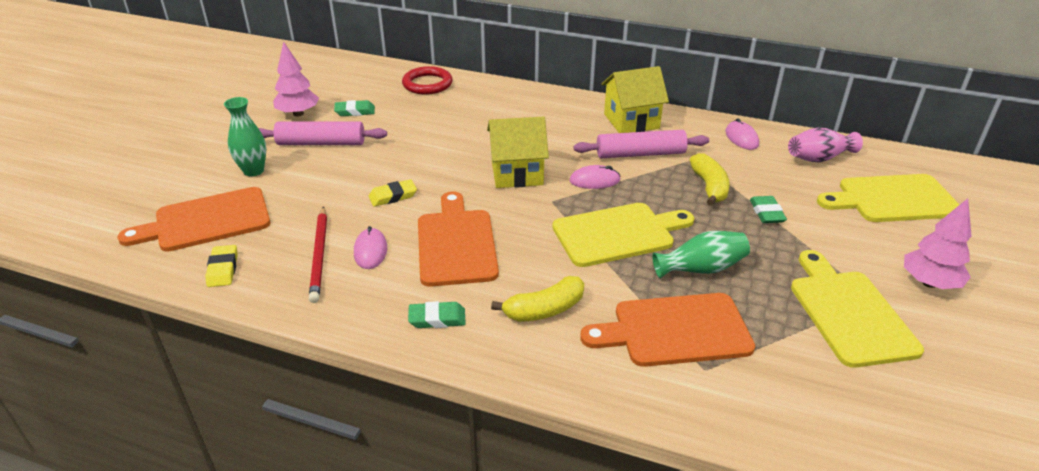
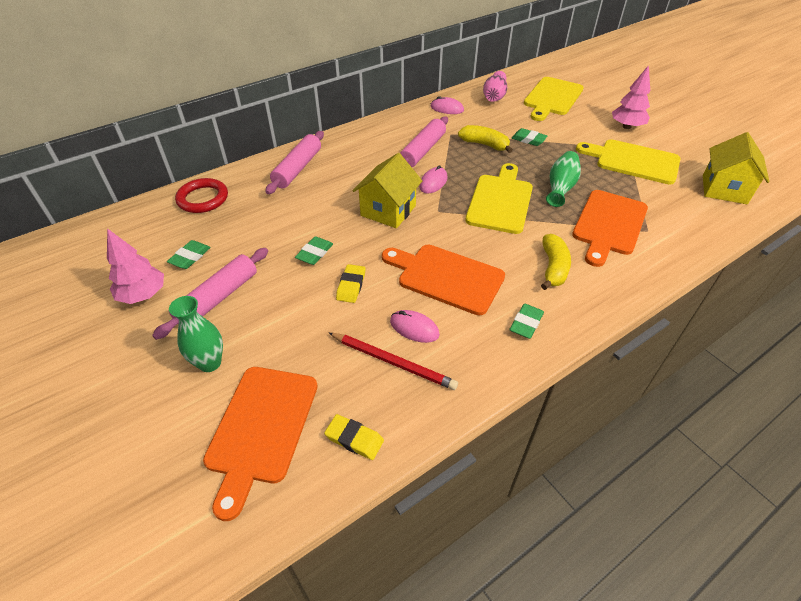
camera: 55 degrees left, 10 degrees up
(416, 161) = (314, 253): none -> green eraser
(519, 104) = (297, 168): none -> pink rolling pin
(631, 121) = (380, 135): yellow house -> yellow house (724, 189)

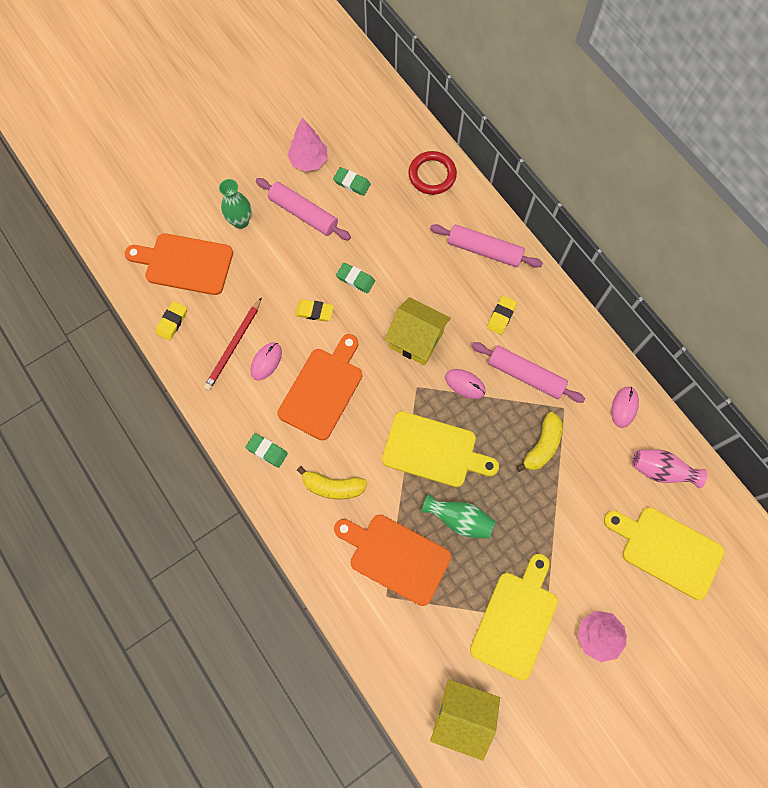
camera: 90 degrees right, 25 degrees up
(366, 161) = (501, 316): none -> yellow eraser
(528, 139) = (557, 500): green eraser -> none

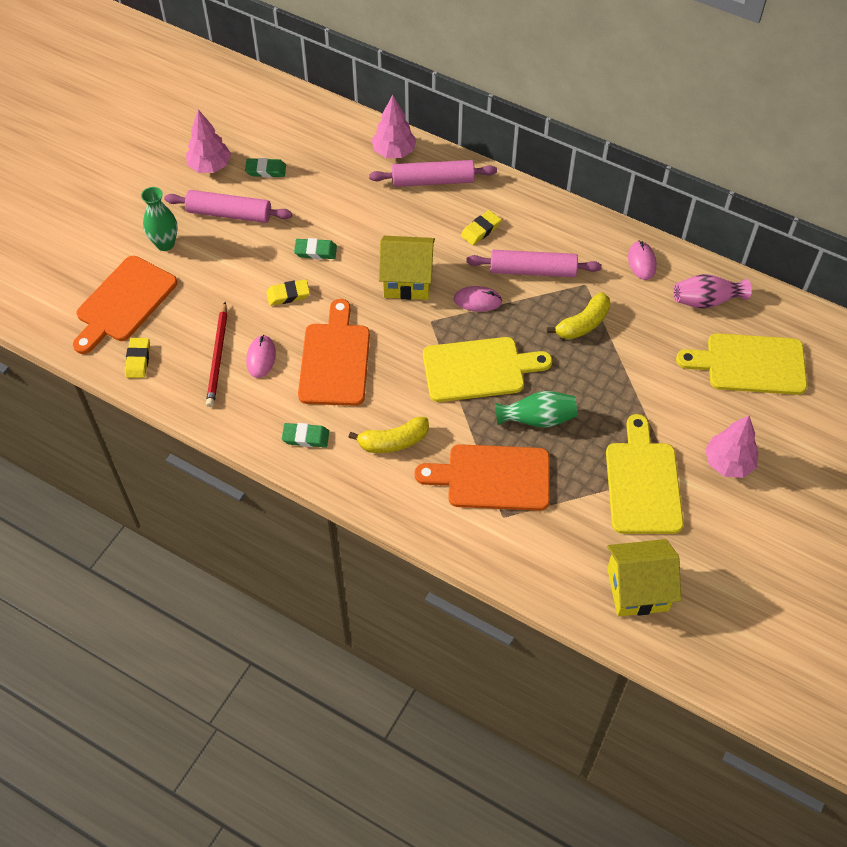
camera: 25 degrees left, 15 degrees down
(185, 263) = (124, 302): orange cutting board -> orange cutting board turned 45 degrees counterclockwise
(432, 175) = (344, 136): red ring -> none
(465, 208) = (394, 152): none -> pink tree
(501, 316) = (480, 230): yellow eraser -> yellow eraser turned 45 degrees clockwise
(542, 446) = (583, 324): yellow banana -> yellow banana turned 45 degrees clockwise

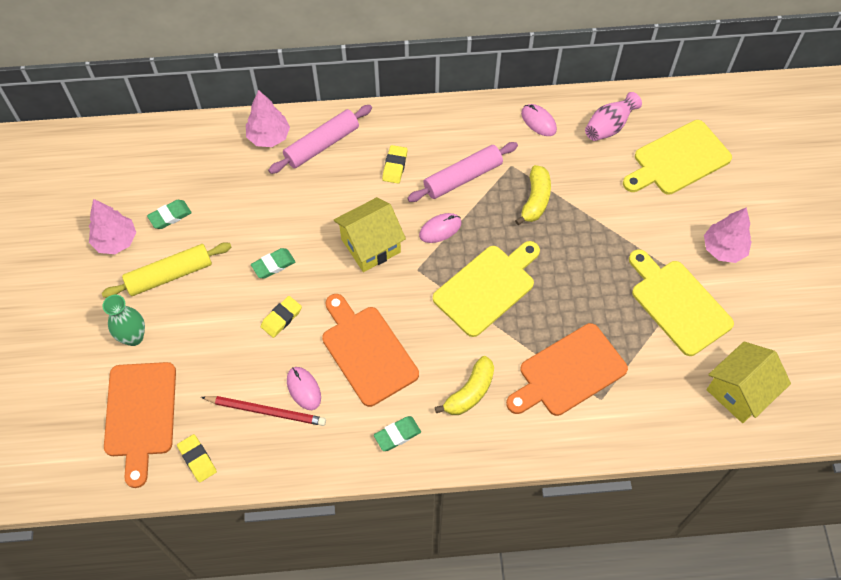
camera: 35 degrees left, 5 degrees up
(218, 356) = (266, 411): red pencil -> red pencil turned 45 degrees counterclockwise
(229, 214) = (170, 275): pink rolling pin -> yellow rolling pin
(537, 418) = (563, 301): green vase -> none

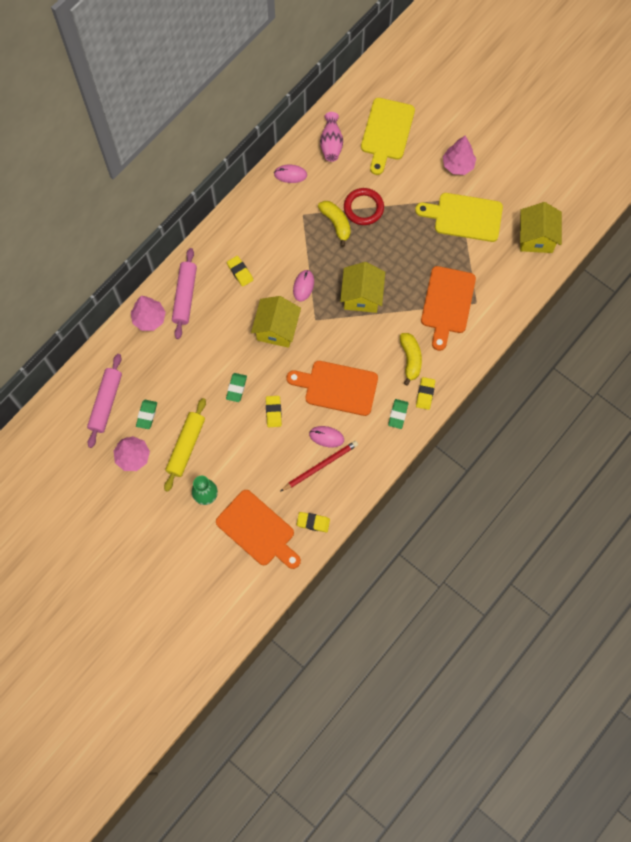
camera: 45 degrees left, 10 degrees up
(447, 441) = (425, 394): none -> yellow eraser
(463, 177) = (284, 245): pink rolling pin -> pink rolling pin (106, 403)
(487, 287) = (361, 296): yellow cutting board -> yellow house
(579, 208) = (363, 208): none -> red ring

